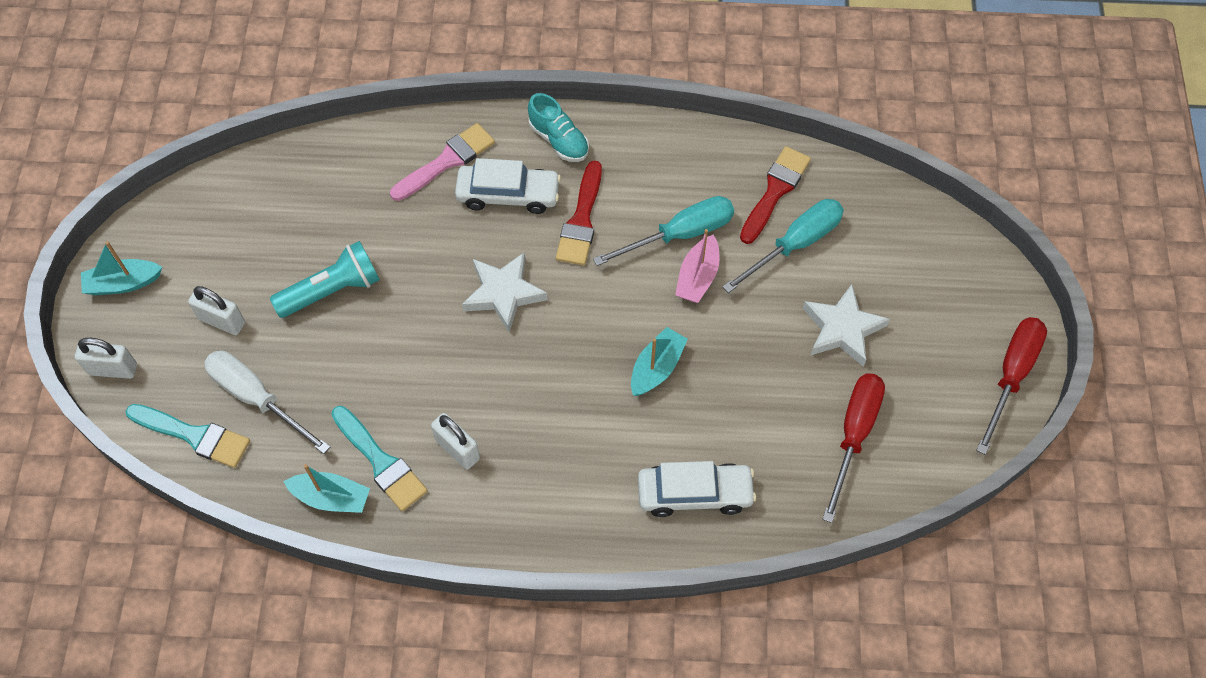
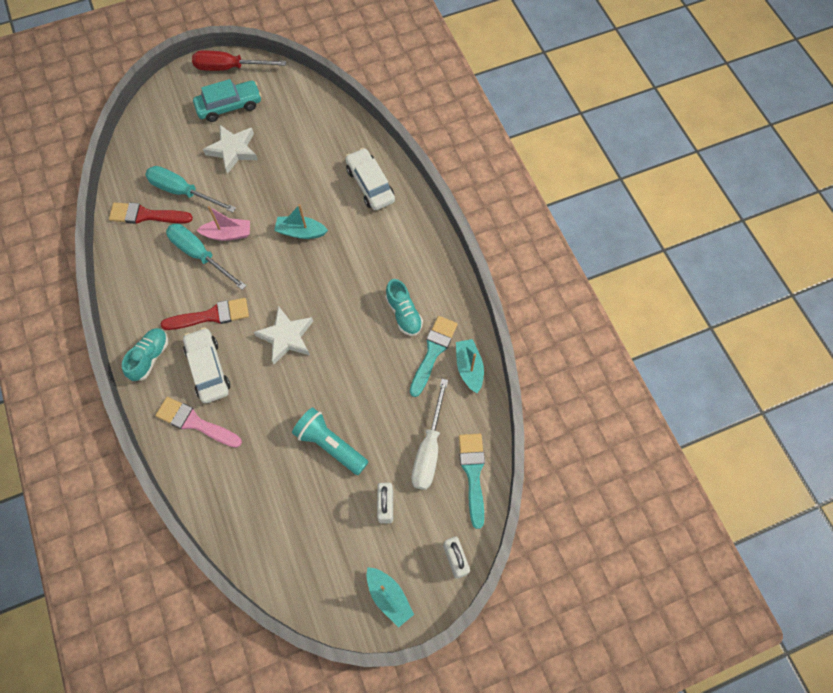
camera: 115 degrees left, 5 degrees up
(457, 449) = (404, 314): white padlock -> turquoise shoe
(854, 435) = (299, 125): red screwdriver -> none
(930, 351) = (229, 106): none -> turquoise car

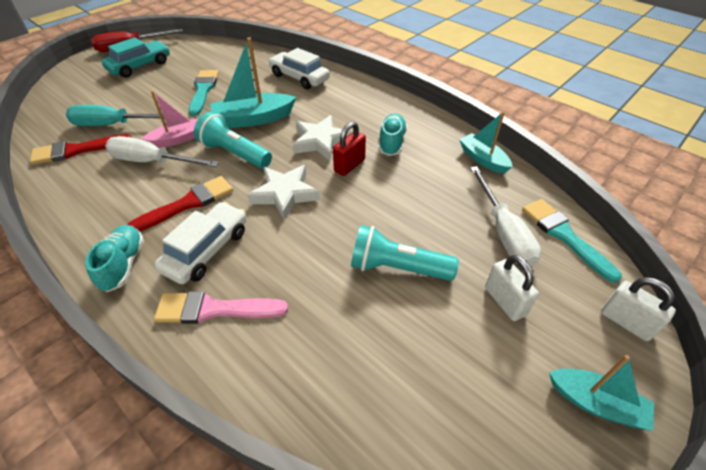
camera: 25 degrees left, 20 degrees down
(200, 255) = (152, 162): turquoise screwdriver -> white screwdriver
(208, 369) = (207, 250): white car -> white car turned 75 degrees clockwise
(233, 150) = (156, 88): white star -> white star (321, 141)
(267, 272) = (234, 153): none -> turquoise flashlight
(300, 232) = (253, 119): turquoise boat -> turquoise boat, size x1.53
(352, 327) = (349, 166): none -> red padlock
(404, 314) = (391, 142): turquoise shoe -> turquoise shoe turned 120 degrees counterclockwise
(433, 352) = (441, 159): turquoise brush -> turquoise brush (203, 90)

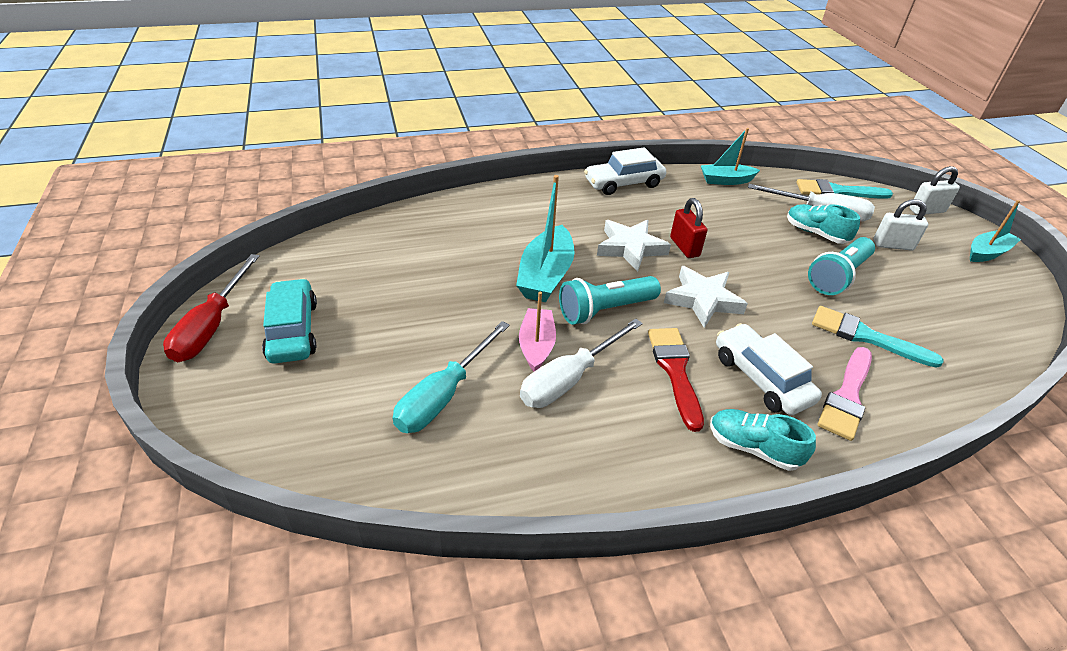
camera: 60 degrees left, 5 degrees down
(76, 150) = (479, 447): red brush -> none
(203, 90) = (436, 292): turquoise brush -> turquoise brush (866, 337)
(299, 77) = (487, 215): white car -> white car (623, 183)
(391, 142) = (666, 211): turquoise shoe -> turquoise shoe (815, 233)

